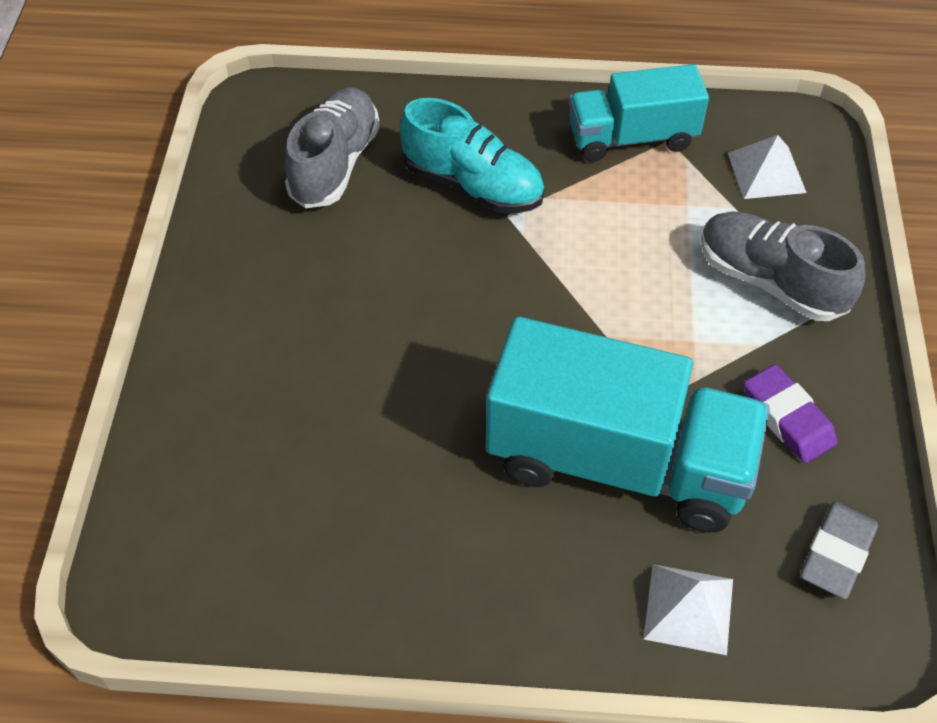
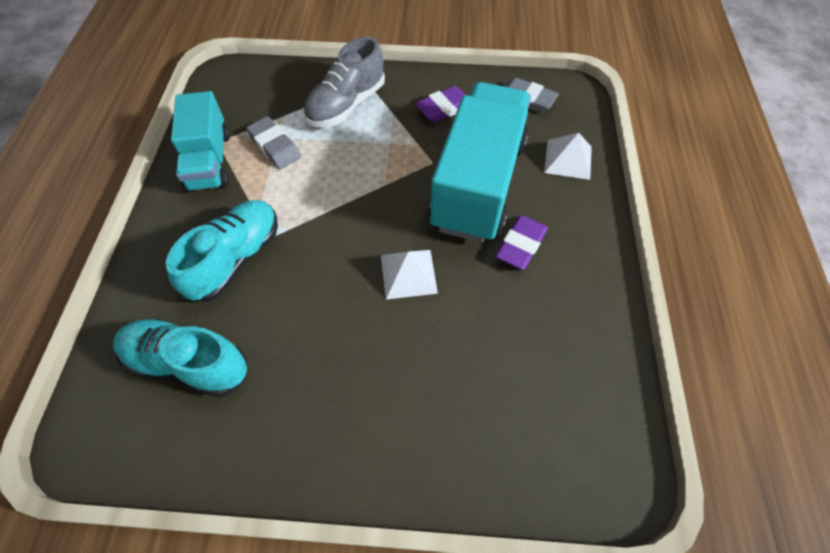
camera: 90 degrees left, 5 degrees up
(335, 164) = (188, 363): grey shoe -> turquoise shoe
(499, 513) = (521, 245): none -> purple eraser
(668, 202) = (274, 146): none -> grey eraser
(766, 172) = (257, 97): white pyramid -> white pyramid (408, 274)

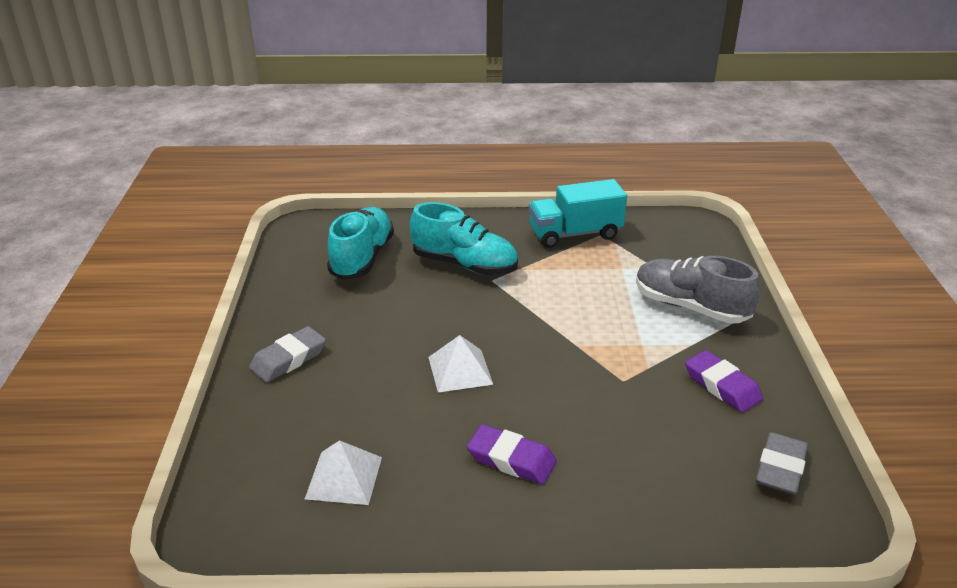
camera: 85 degrees right, 25 degrees down
(274, 146) = (607, 267): grey eraser -> grey eraser (288, 359)
(478, 184) = (598, 420): turquoise truck -> none
(568, 159) = (673, 513): white pyramid -> white pyramid (344, 477)

